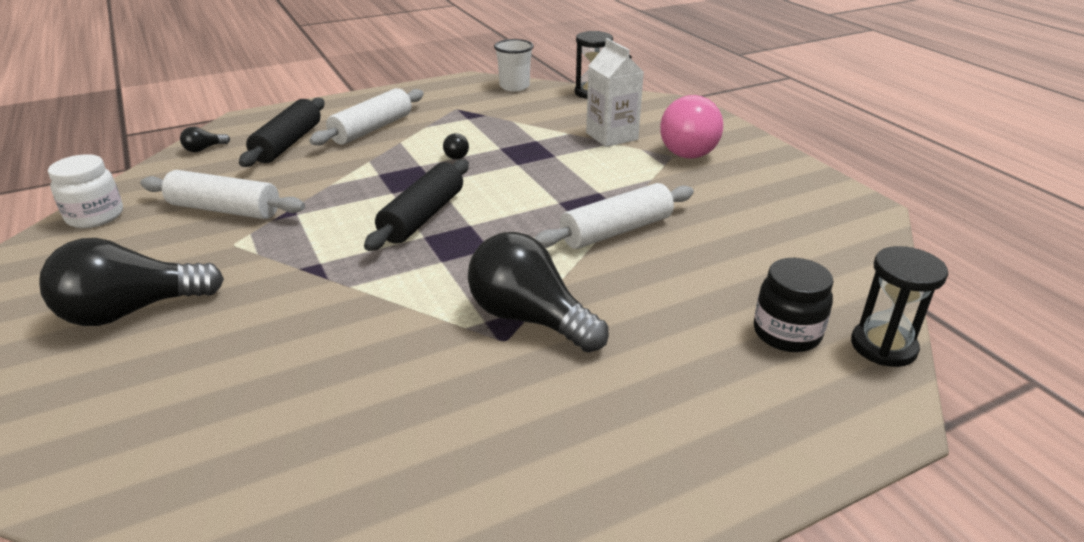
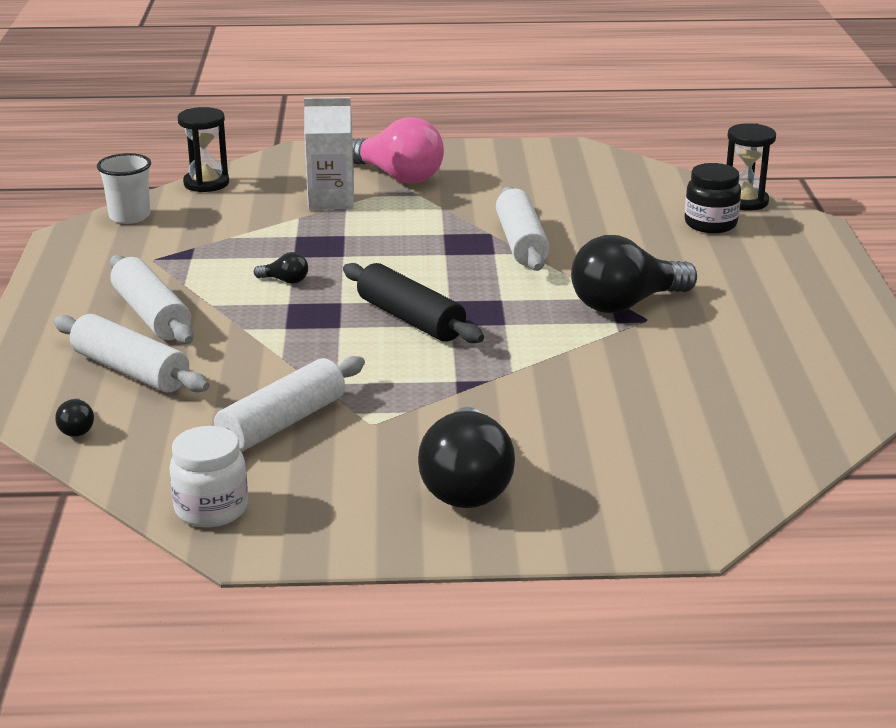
camera: 65 degrees left, 5 degrees down
(288, 143) = (131, 370): black rolling pin -> white rolling pin

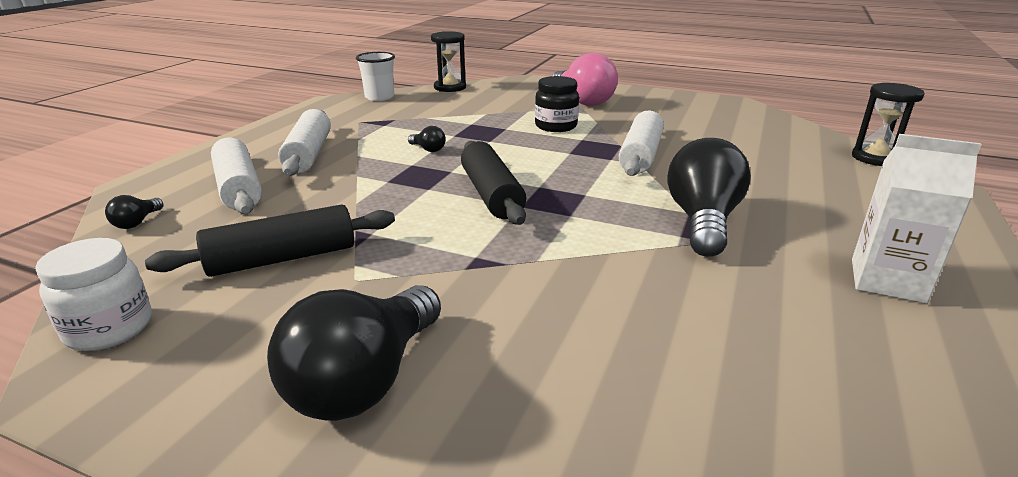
camera: 25 degrees right, 0 degrees up
(281, 423) = (282, 258): white rolling pin -> black rolling pin
(331, 200) = (520, 107): white carton -> white carton (887, 281)
(626, 304) = (702, 221): black light bulb -> black light bulb turned 105 degrees clockwise
(710, 224) = (831, 170): black jar -> black jar (556, 126)

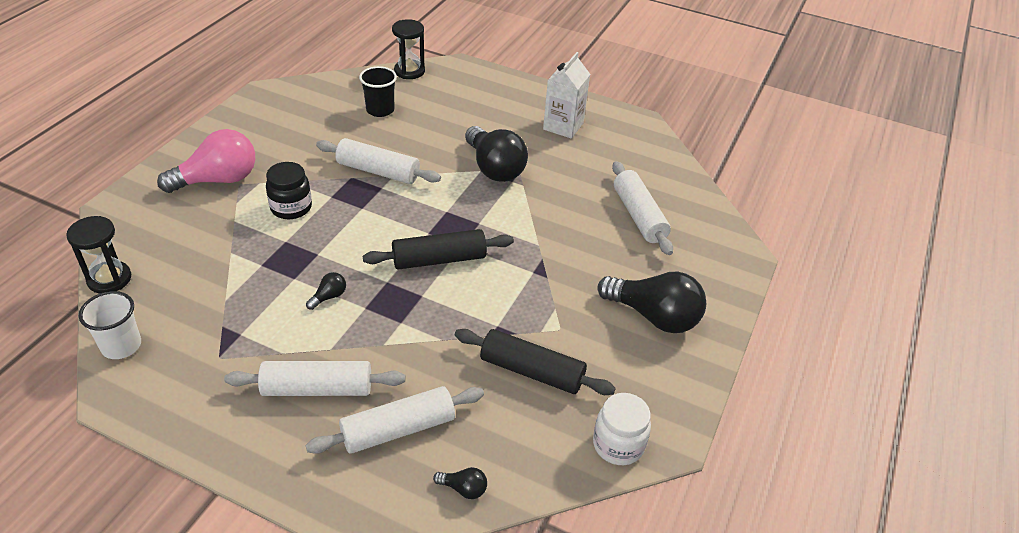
camera: 90 degrees left, 15 degrees up
(282, 258) = (531, 371): black rolling pin -> black rolling pin turned 45 degrees counterclockwise
(661, 373) = (639, 216): none -> white rolling pin
(702, 221) = (494, 168): black light bulb -> black light bulb turned 135 degrees counterclockwise
(764, 149) = (380, 110): none -> black cup

